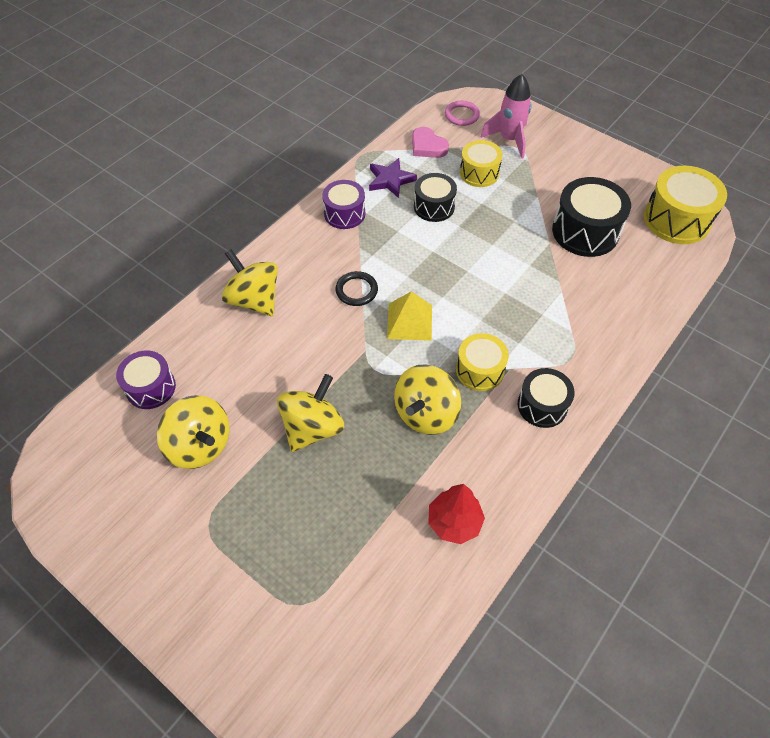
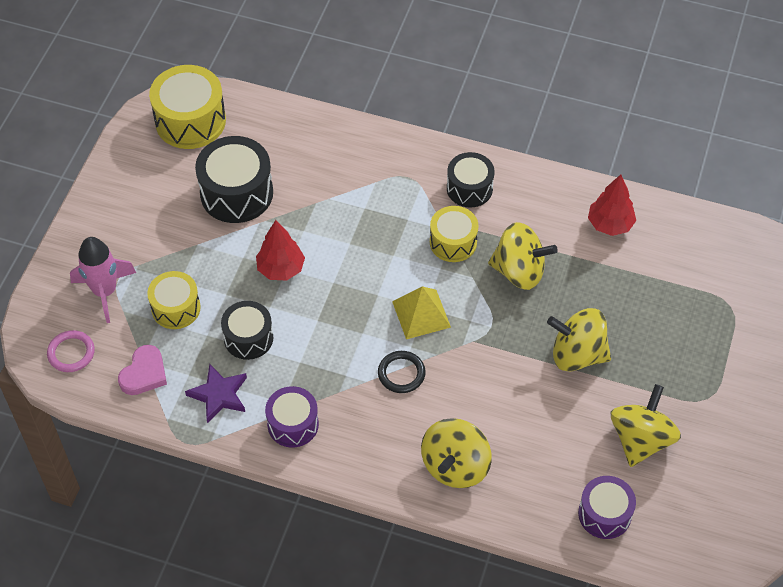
camera: 110 degrees left, 0 degrees up
(494, 241) = (281, 269): none -> red tree

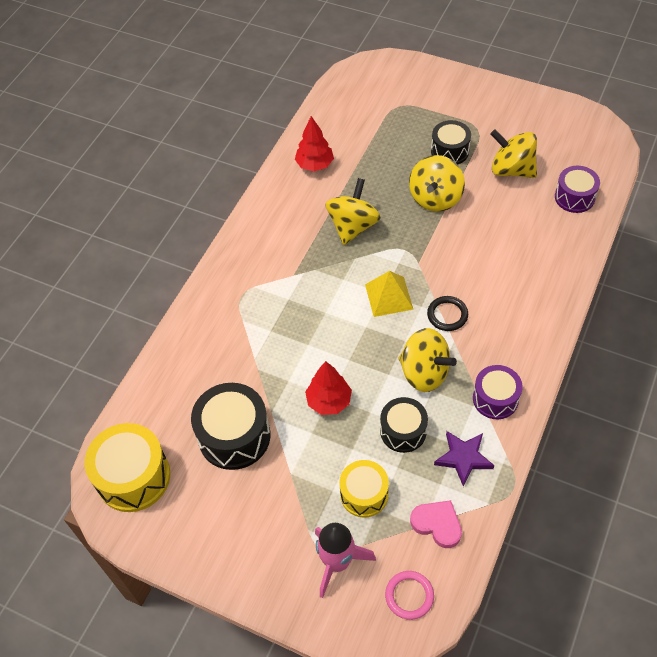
camera: 80 degrees left, 0 degrees up
(453, 242) = (317, 268): yellow drum -> none
(455, 466) = (535, 285): yellow spinning top -> yellow spinning top (424, 372)
(469, 188) = (262, 252): black drum -> black drum (449, 151)

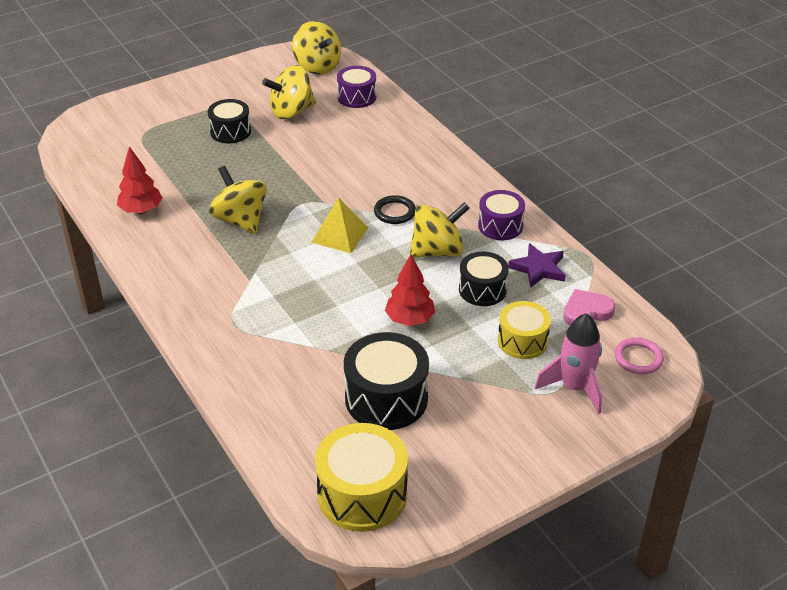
camera: 60 degrees left, 15 degrees down
(435, 198) = (269, 162): yellow spinning top -> yellow spinning top (317, 66)

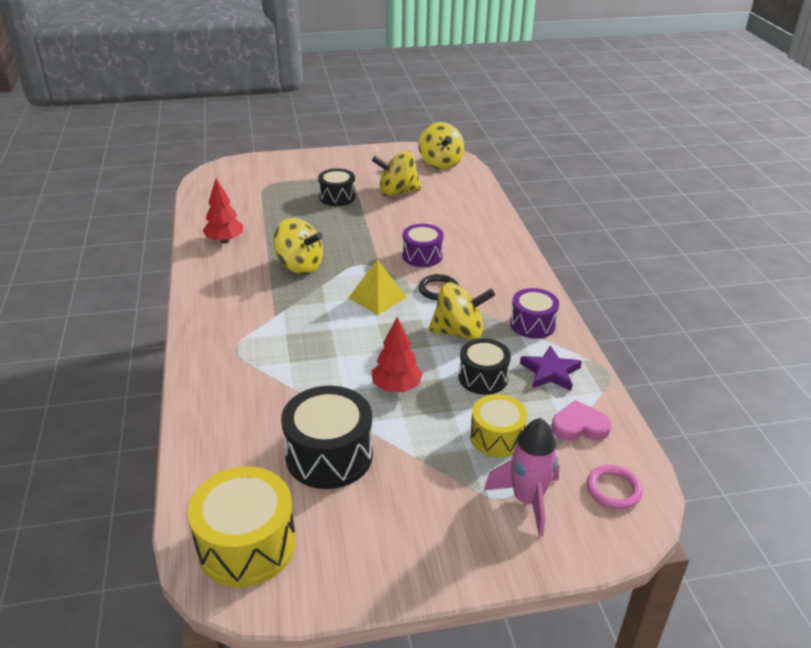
camera: 20 degrees right, 5 degrees down
(240, 220) = (299, 266): yellow spinning top -> yellow spinning top turned 135 degrees clockwise
(357, 97) = (460, 192): purple drum -> purple drum (422, 256)

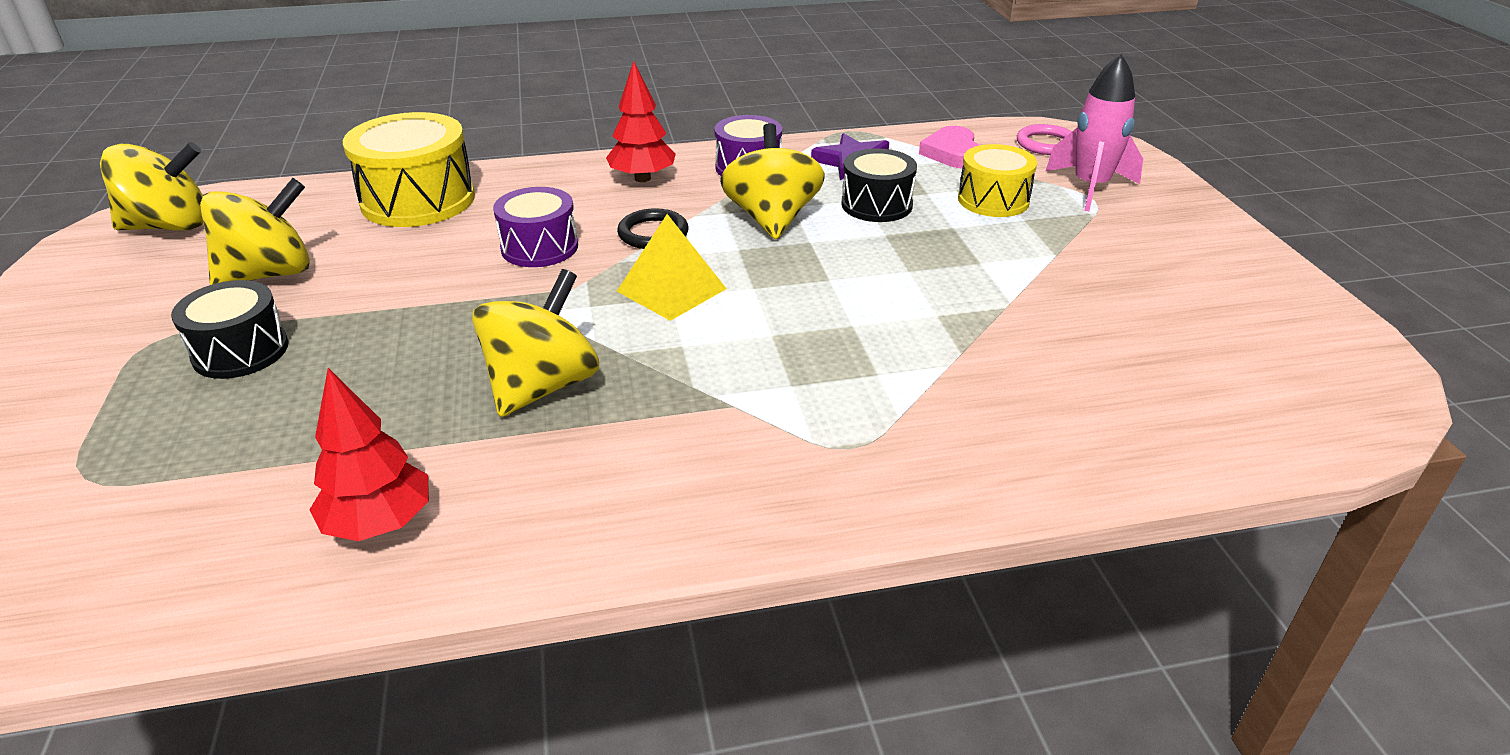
camera: 90 degrees left, 0 degrees up
(246, 545) = (1302, 381): yellow drum -> yellow drum (418, 200)
(329, 455) = (1089, 321): black drum -> none
(396, 387) = (916, 269): red tree -> red tree (642, 178)
(397, 192) = (269, 274): yellow spinning top -> yellow spinning top turned 120 degrees counterclockwise

